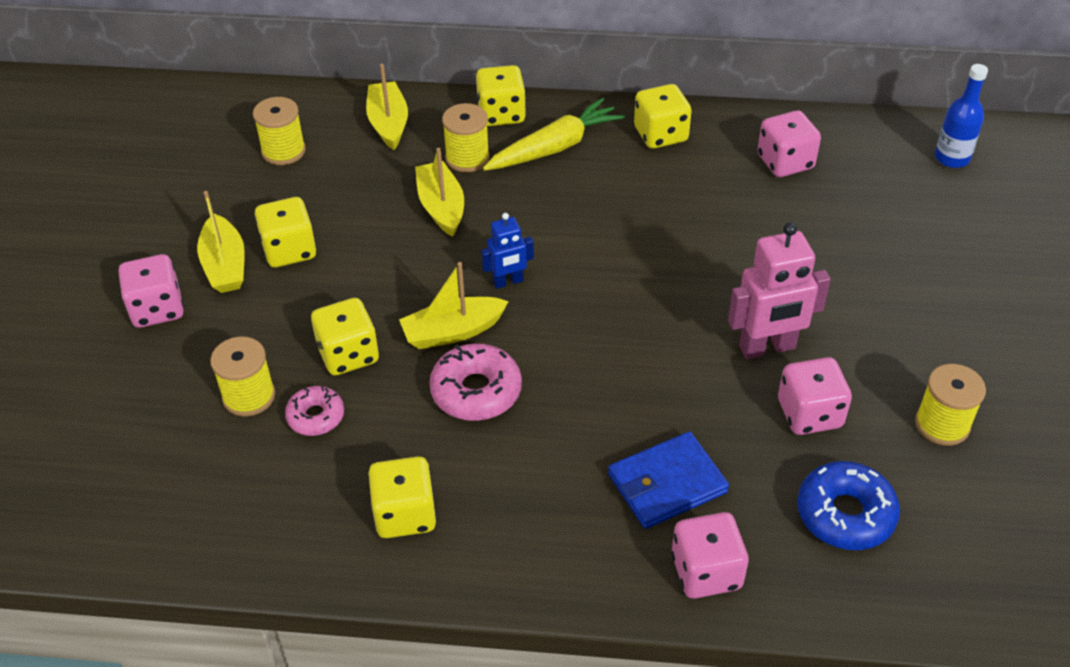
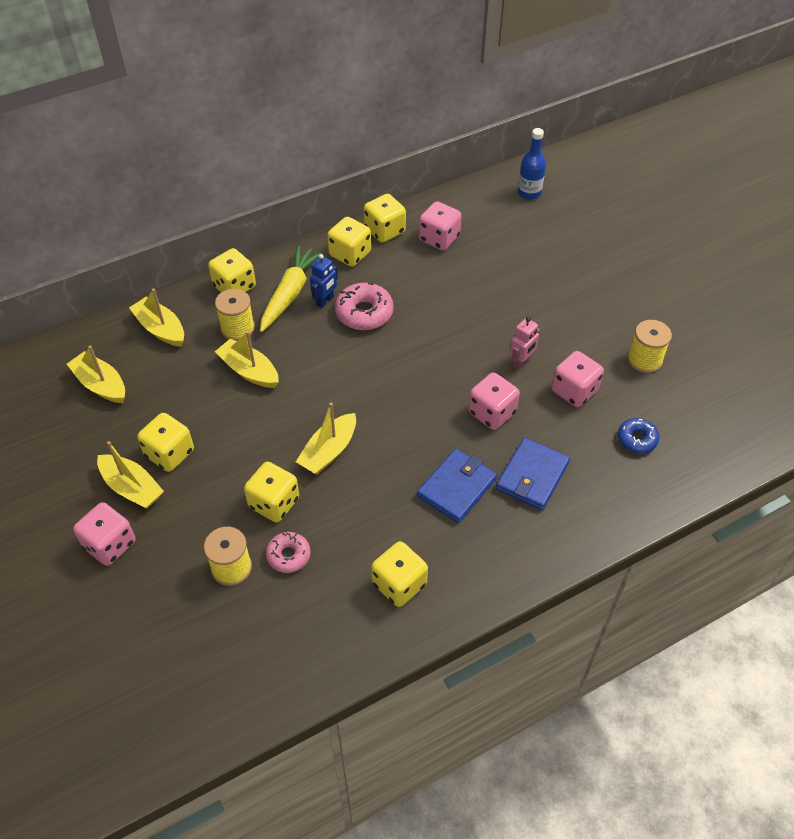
camera: 35 degrees left, 5 degrees up
(283, 151) = (101, 385): yellow spool -> yellow boat
(476, 391) = (376, 482): pink donut -> pink donut (364, 313)
(508, 282) = (336, 400): blue robot -> blue robot (325, 301)
(563, 447) = (456, 487): none -> blue wallet
(706, 572) = (593, 515): pink dice -> pink dice (492, 413)
(725, 126) = (385, 231): none -> yellow dice
(767, 348) = (521, 363): pink robot -> pink robot, size x0.58
(845, 514) = (637, 439): blue donut -> blue donut, size x0.63

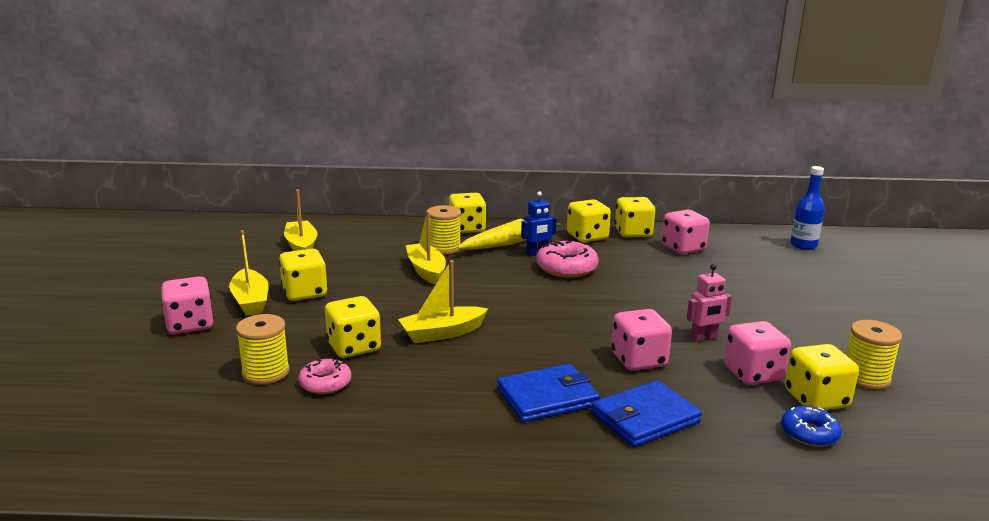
camera: 30 degrees right, 30 degrees down
(160, 329) = (382, 233): yellow boat -> none
(399, 584) = (409, 443): yellow dice -> yellow dice (816, 399)

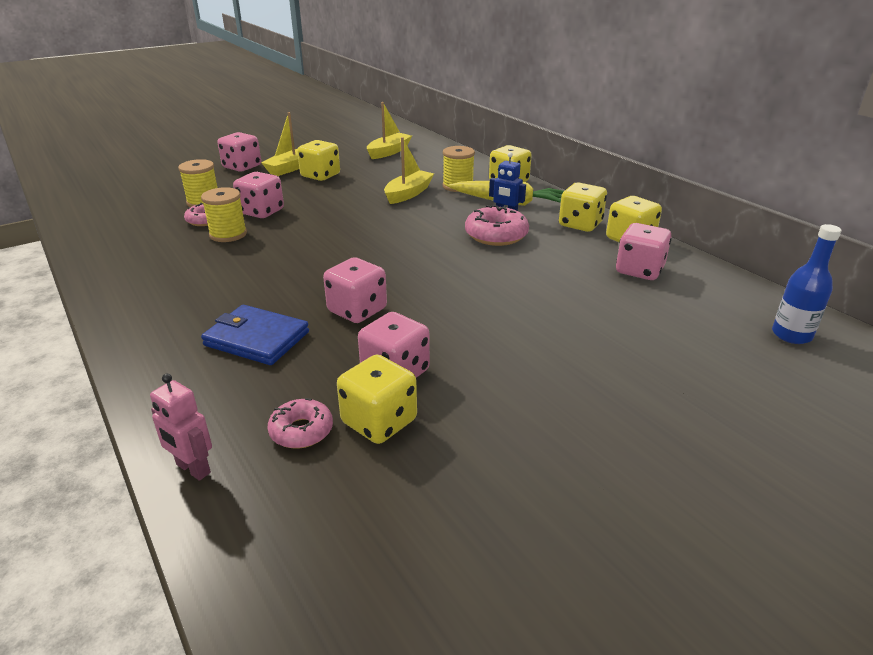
camera: 55 degrees right, 10 degrees up
(354, 347) = (261, 212): yellow dice -> pink dice
(442, 333) = (313, 229): yellow boat -> none
(547, 397) = (254, 291): blue wallet -> none
(704, 338) = (441, 330): pink robot -> pink robot (193, 469)
(809, 433) = (301, 431): blue donut -> pink donut
(865, 378) = (468, 447): yellow spool -> yellow spool (228, 234)

